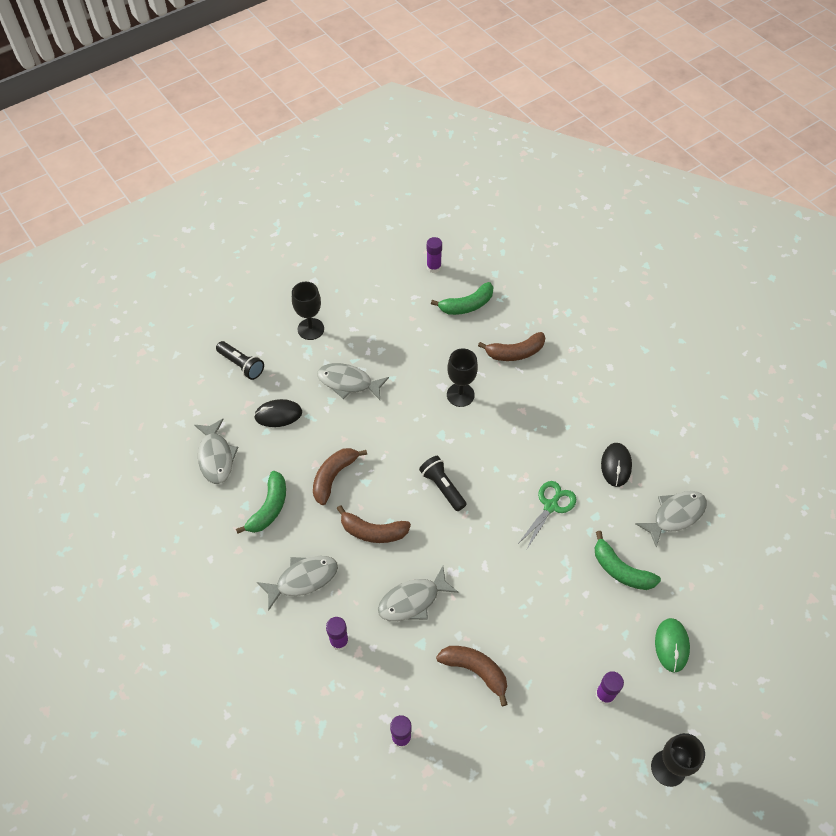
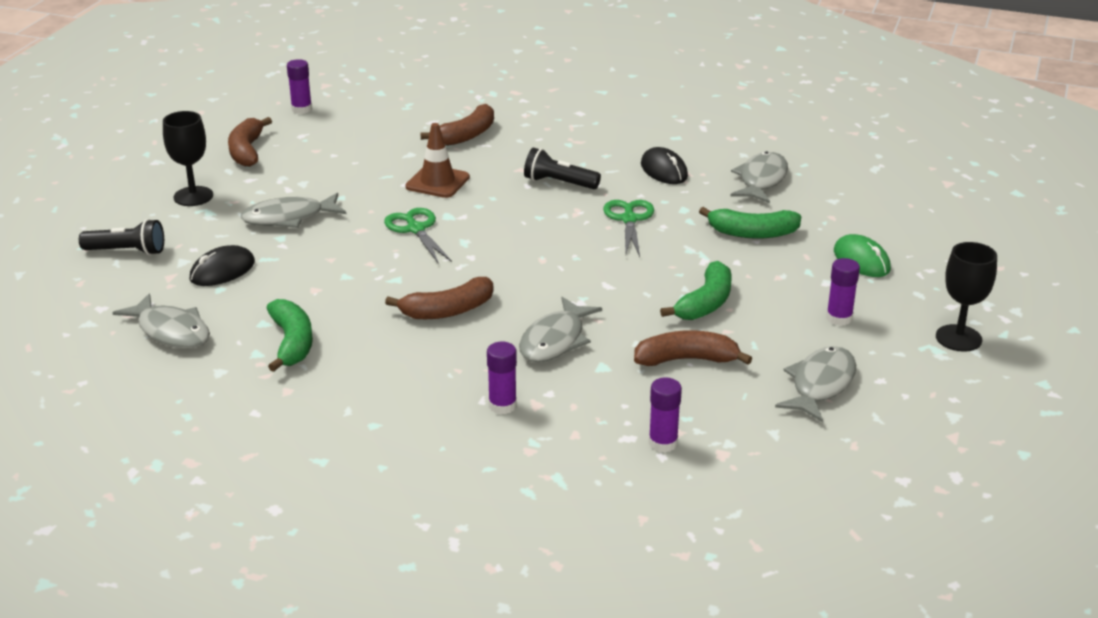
camera: 35 degrees left, 25 degrees down
(303, 579) = (401, 379): grey fish -> grey fish (820, 385)
(334, 477) = (350, 290): brown banana -> brown banana (247, 151)
(412, 437) = (416, 229): none -> green scissors
(442, 487) = (493, 250): black flashlight -> black flashlight (559, 183)
(460, 395) = (437, 182): black goblet -> brown traffic cone
(467, 305) = (372, 122): green banana -> green banana (705, 303)

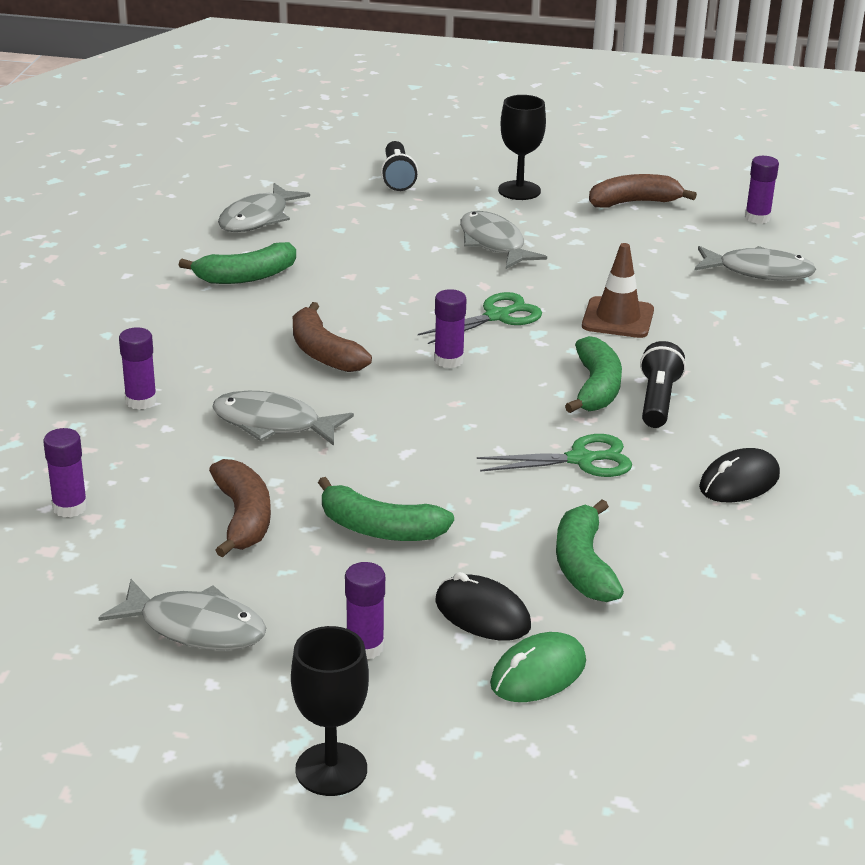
camera: 80 degrees right, 0 degrees up
(222, 271) = (374, 225): black mouse -> black mouse (482, 614)
(466, 135) = (754, 325): brown banana -> none
(478, 256) = (448, 360): none -> purple glue stick
(536, 203) = (596, 388): none -> green banana
(761, 180) = (755, 572): grey fish -> grey fish (759, 271)

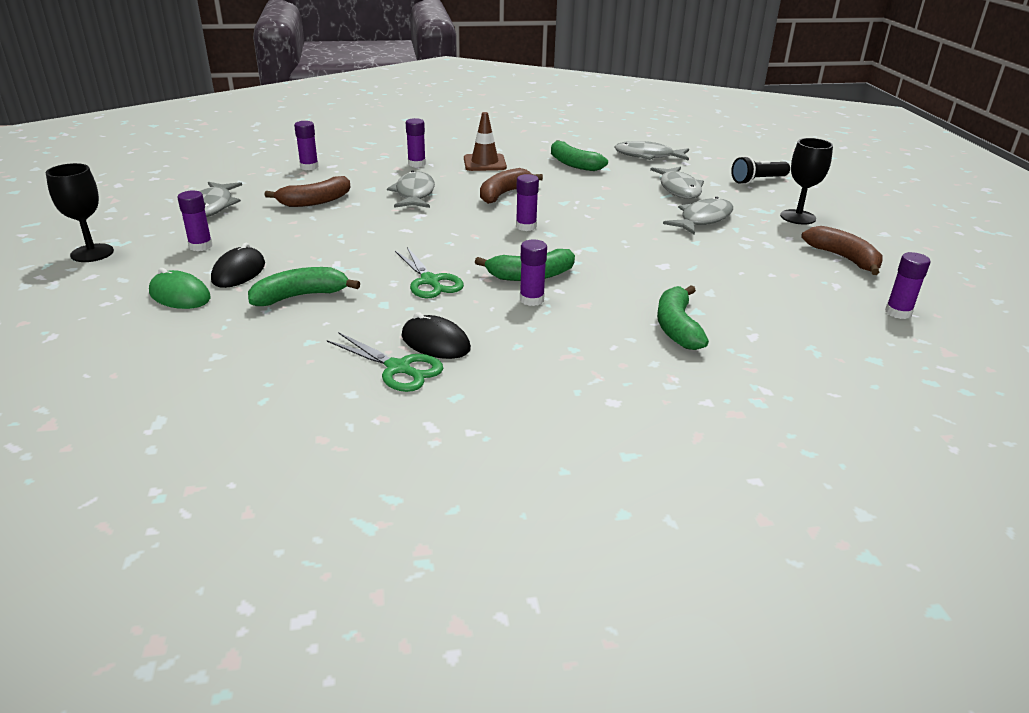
camera: 70 degrees right, 0 degrees up
(380, 529) = (318, 234): green banana -> green banana (677, 327)
(497, 316) = (599, 233): green scissors -> green scissors (398, 368)
(618, 318) = (641, 272): brown traffic cone -> brown traffic cone (484, 163)
(658, 400) = (531, 299): black flashlight -> purple glue stick
(759, 271) = (793, 322): grey fish -> grey fish (679, 189)

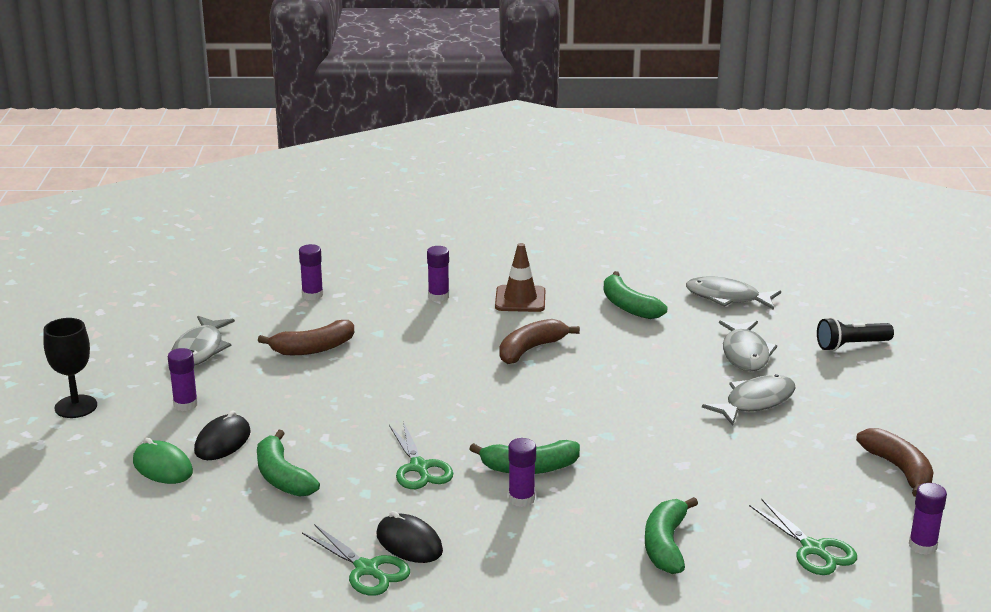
camera: 10 degrees right, 5 degrees down
(300, 296) = (282, 477): green banana -> green banana turned 105 degrees counterclockwise
(414, 194) = (426, 343): grey fish -> none
(526, 226) = (543, 399): purple glue stick -> none
(797, 217) = (874, 406): black goblet -> none
(808, 321) = (813, 549): none -> green scissors

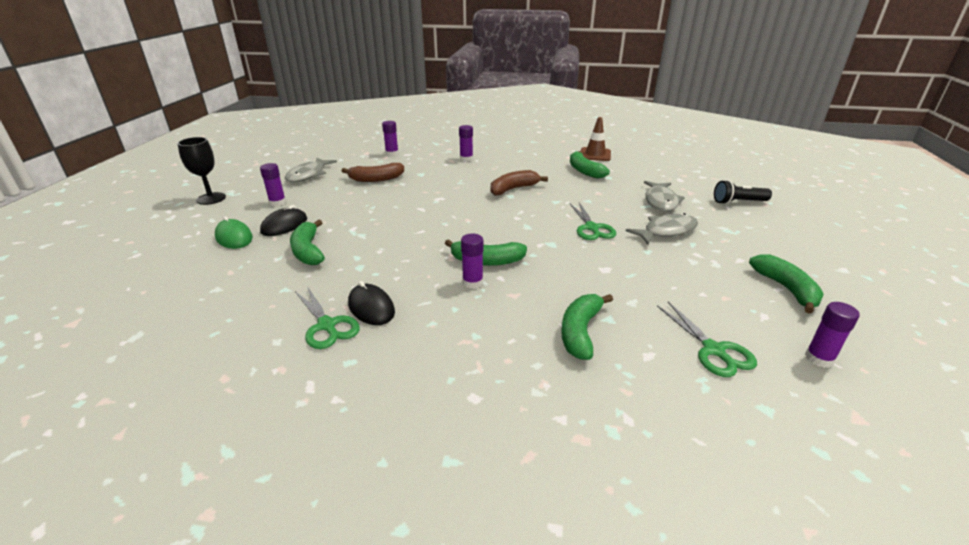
camera: 10 degrees right, 5 degrees up
(419, 467) = (406, 253): green scissors -> green scissors (591, 228)
(520, 299) = (516, 163): brown traffic cone -> brown traffic cone (595, 154)
(727, 298) = (650, 170): grey fish -> none
(899, 469) = (786, 289): brown banana -> green banana

